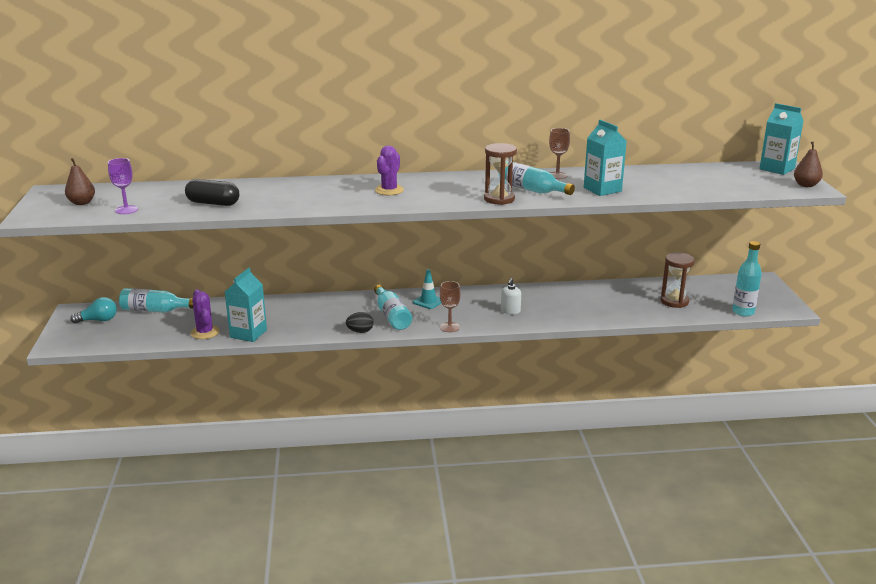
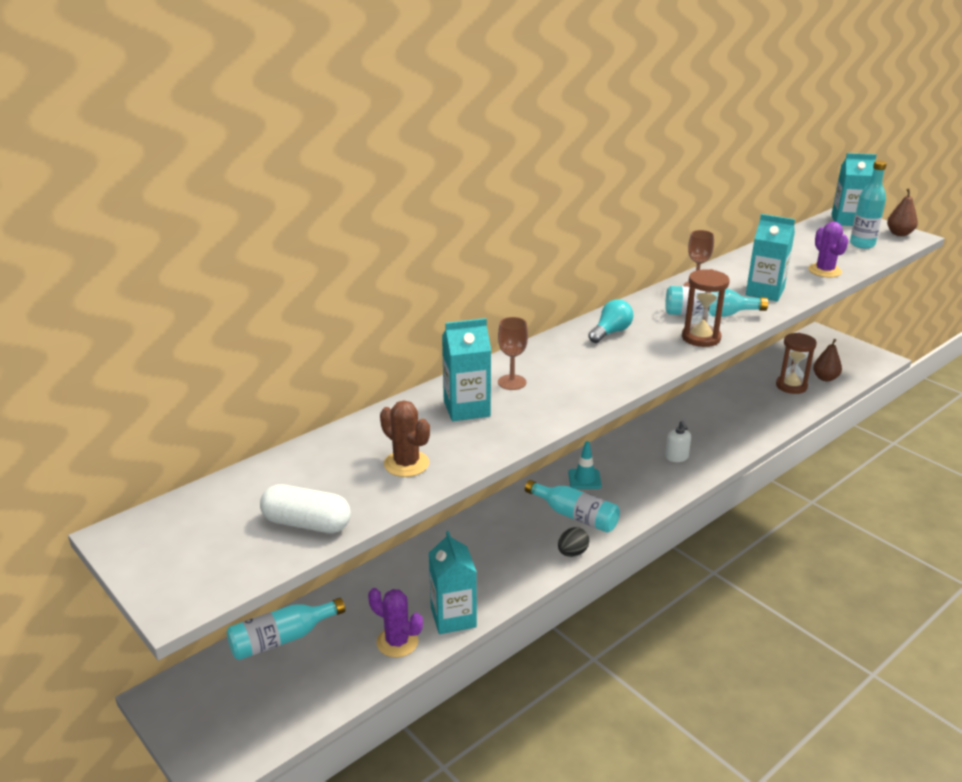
camera: 35 degrees left, 5 degrees up
(82, 203) = (215, 538): brown pear -> brown pear (825, 378)
(98, 320) = (221, 695): turquoise light bulb -> turquoise light bulb (611, 332)
(126, 210) = (306, 524): purple goblet -> white capsule
(213, 203) = (406, 464): black capsule -> brown cactus
(288, 192) = (466, 408): none -> turquoise carton
(389, 190) = (574, 365): purple cactus -> purple cactus (824, 271)
(449, 327) = (651, 504): brown goblet -> brown goblet (512, 382)
(743, 312) = (854, 376): turquoise bottle -> turquoise bottle (862, 244)

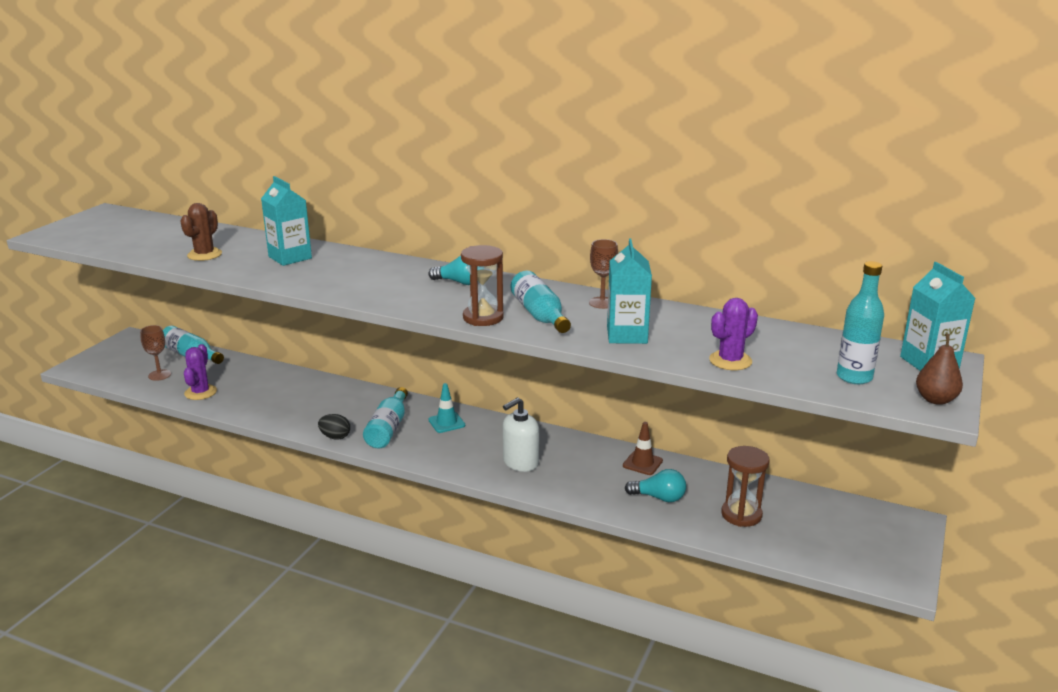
camera: 65 degrees right, 5 degrees down
(306, 524) = (126, 245): white capsule -> none
(453, 617) = (234, 406): turquoise carton -> none
(512, 382) = (340, 264): brown goblet -> brown goblet (159, 375)
(676, 457) = (520, 462): white soap dispenser -> white soap dispenser, size x1.55
(705, 403) = (642, 463): none -> brown traffic cone
(757, 410) = (659, 497): none -> turquoise light bulb
(825, 378) = (790, 538): brown pear -> none

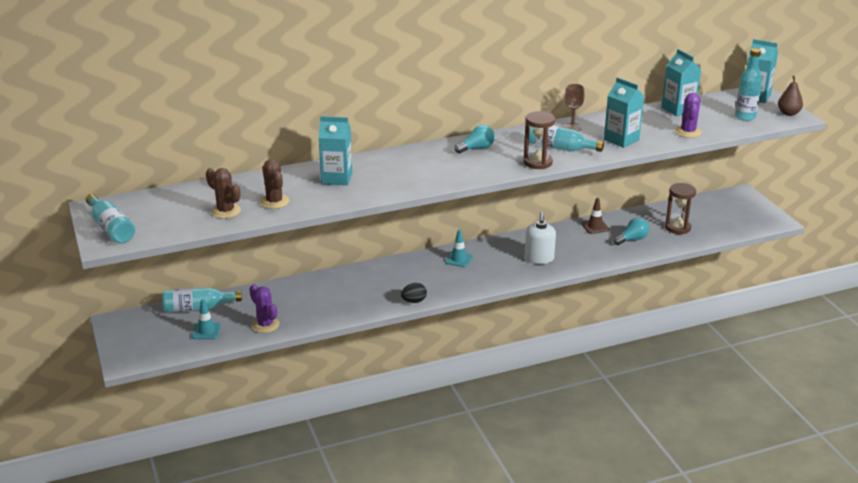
camera: 45 degrees left, 5 degrees up
(159, 375) = (206, 331): brown goblet -> turquoise traffic cone
(160, 247) = (226, 211): none -> brown cactus
(388, 428) = (433, 280): turquoise bottle -> turquoise bottle (111, 228)
(777, 334) = (678, 109): none -> turquoise carton

